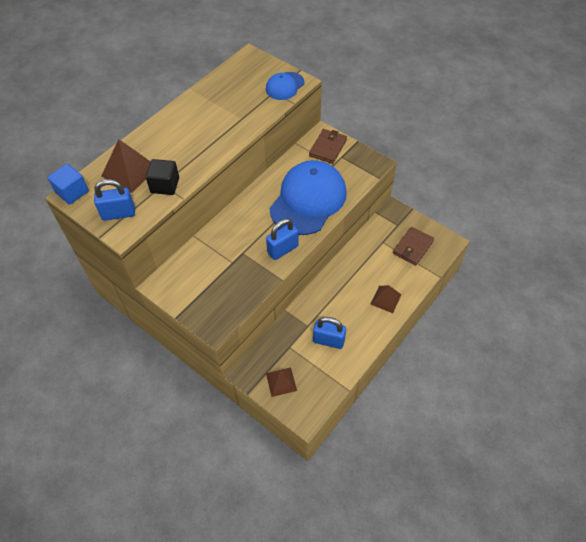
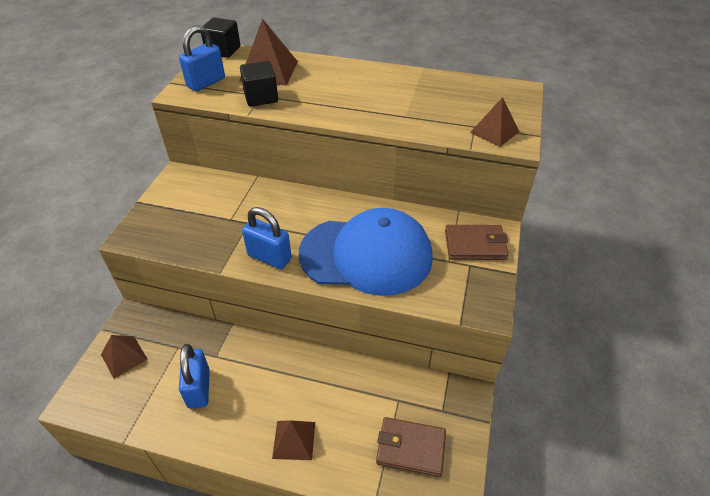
camera: 65 degrees right, 10 degrees down
(72, 192) = (223, 50): blue cube -> black cube
(118, 213) = (206, 83): blue padlock -> blue padlock turned 75 degrees clockwise
(285, 86) = (494, 132): blue cap -> brown pyramid

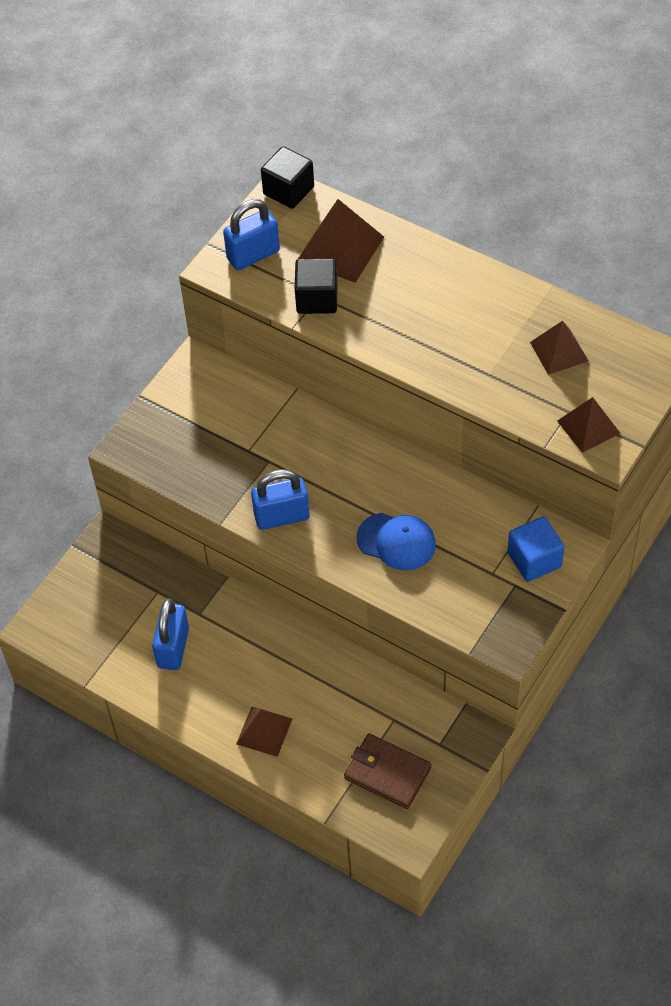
camera: 20 degrees right, 10 degrees up
(124, 356) = (95, 588): brown pyramid -> brown pyramid (559, 351)
(269, 257) = (282, 516): blue padlock -> blue padlock turned 60 degrees counterclockwise
(366, 255) = (396, 541): blue cap -> blue cap, size x0.49
(475, 245) = (534, 560): brown wallet -> blue cube

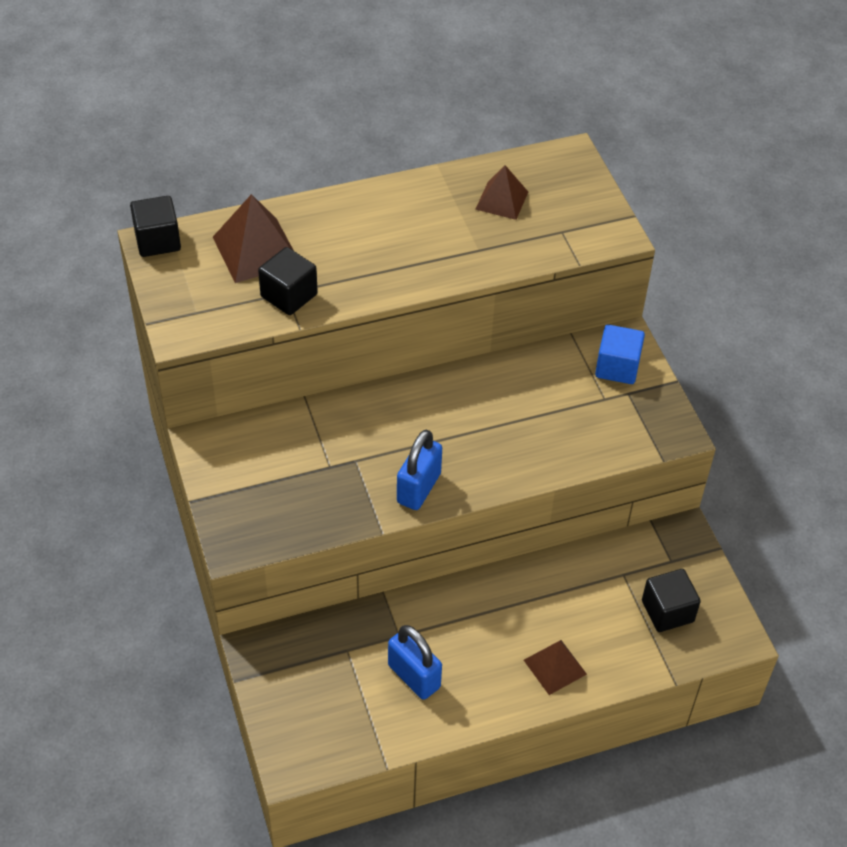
camera: 55 degrees left, 5 degrees down
(253, 255) = (196, 303): blue padlock -> none
(387, 773) = (667, 611): brown wallet -> black cube
(396, 541) = (518, 434): blue cap -> none
(588, 427) = (587, 230): brown pyramid -> none

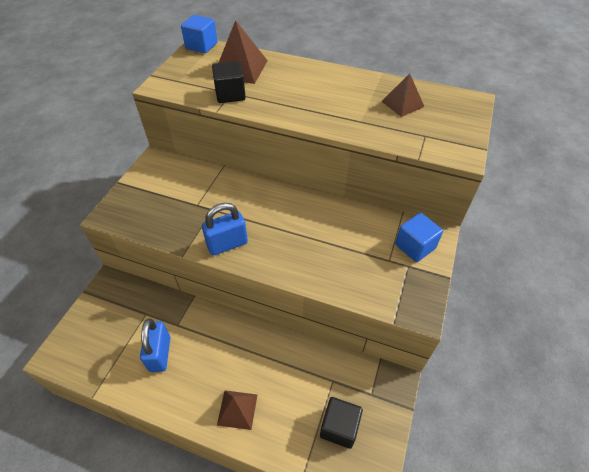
camera: 40 degrees right, 0 degrees up
(158, 241) = (201, 46): black cube -> blue cube

